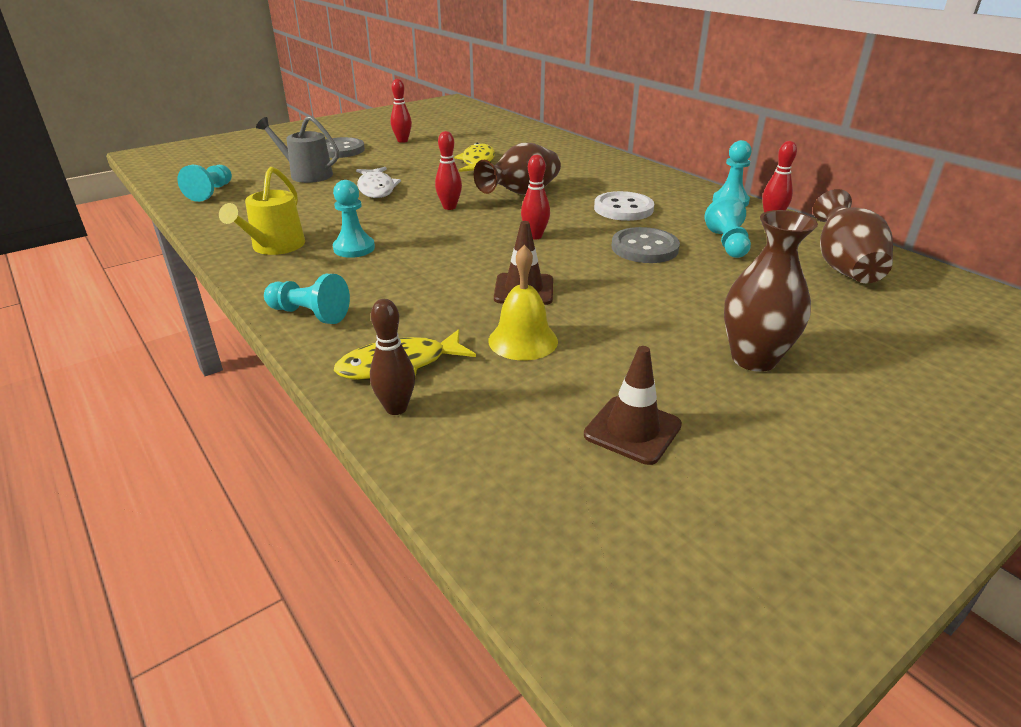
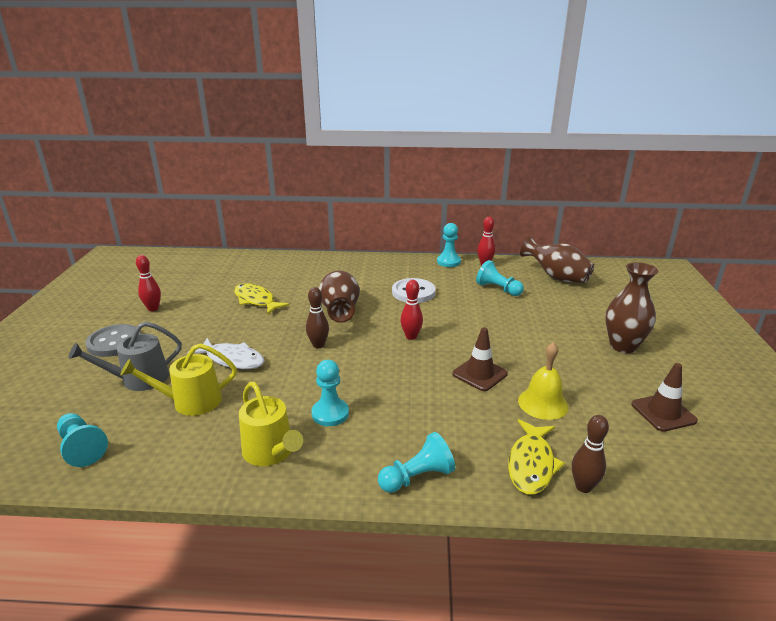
camera: 50 degrees left, 5 degrees down
(302, 199) = (191, 402): none -> yellow watering can
(449, 207) = (318, 345): red bowling pin -> brown bowling pin
(644, 248) = (473, 312): grey button -> none

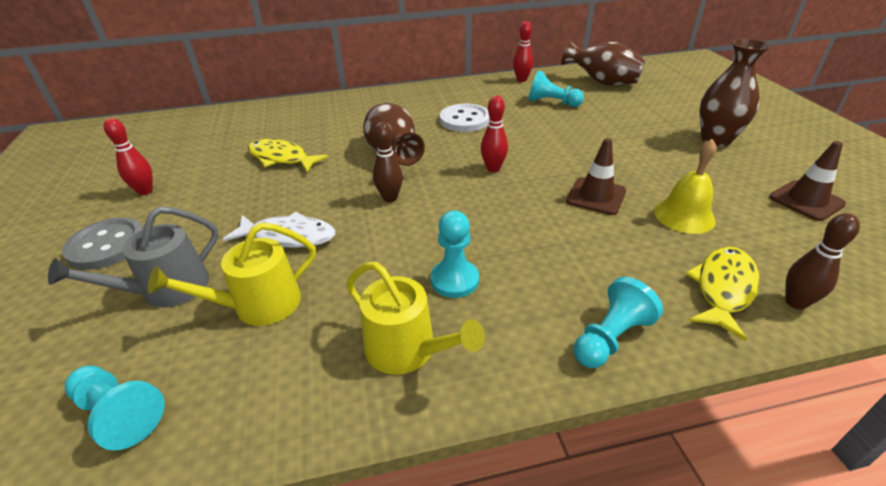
camera: 15 degrees left, 10 degrees up
(448, 262) = (482, 83): turquoise pawn -> none
(531, 464) = (723, 289): yellow fish -> yellow fish turned 150 degrees counterclockwise

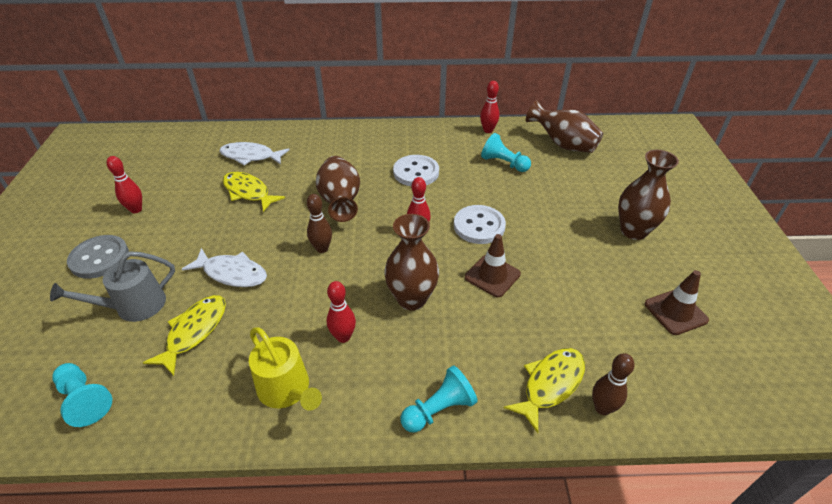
camera: 10 degrees right, 5 degrees up
(259, 305) = (194, 332): yellow watering can -> yellow fish
(273, 127) = (250, 156): none -> white fish
(454, 280) = (343, 337): turquoise pawn -> red bowling pin
(518, 230) = (412, 299): none -> brown vase
(556, 155) = (479, 226): none -> white button
(684, 216) = (557, 309): yellow bell -> none

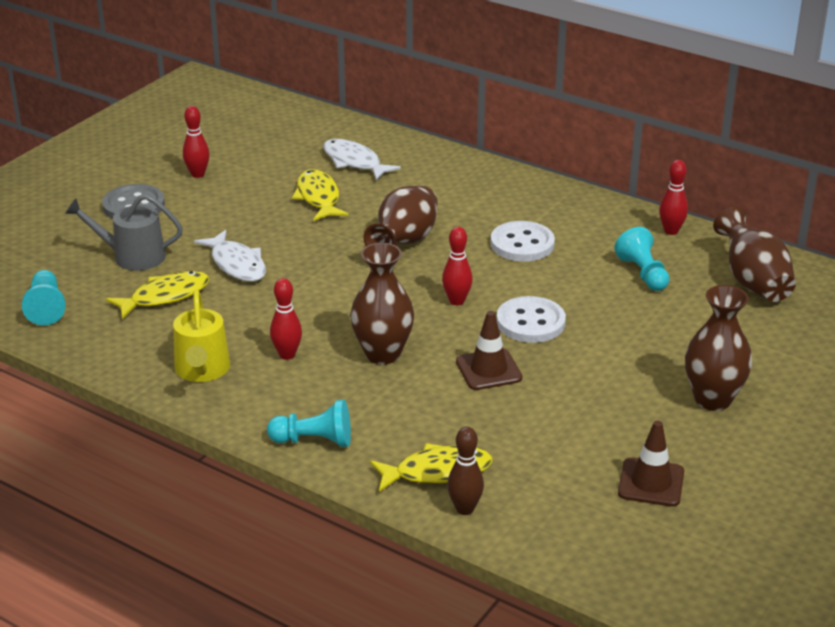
camera: 35 degrees right, 10 degrees down
(322, 248) = (340, 277): brown bowling pin -> none

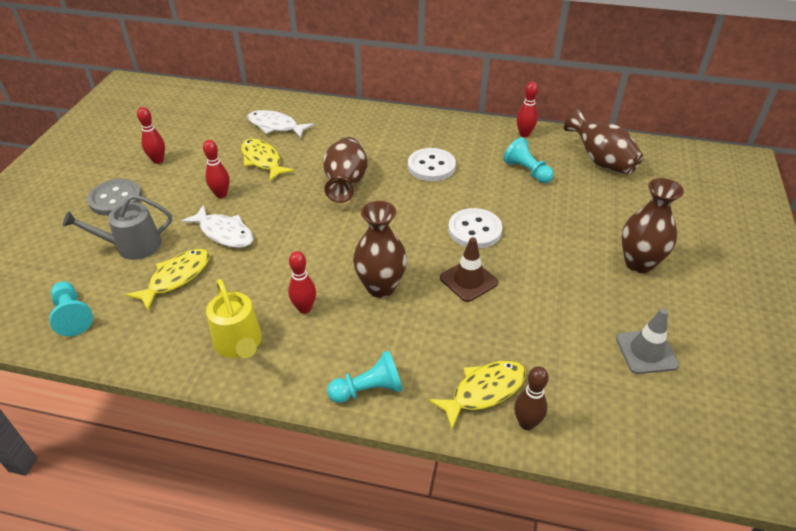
camera: 20 degrees left, 10 degrees up
(456, 301) = (411, 225): red bowling pin -> red bowling pin (221, 194)
(651, 483) = (646, 352): brown traffic cone -> grey traffic cone

